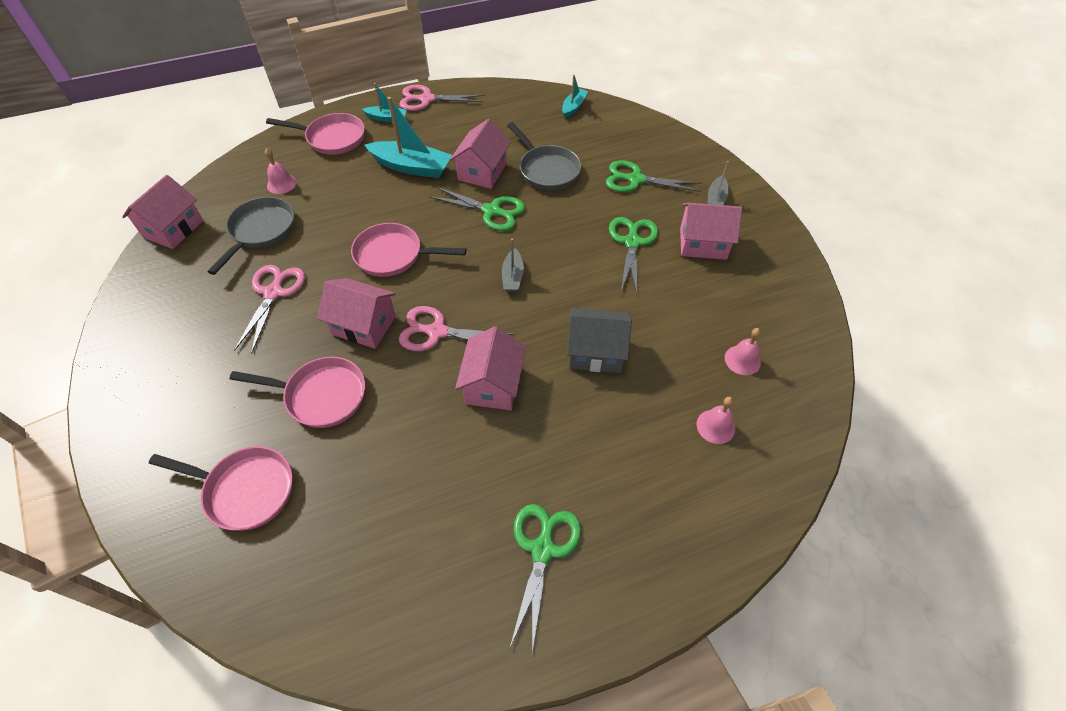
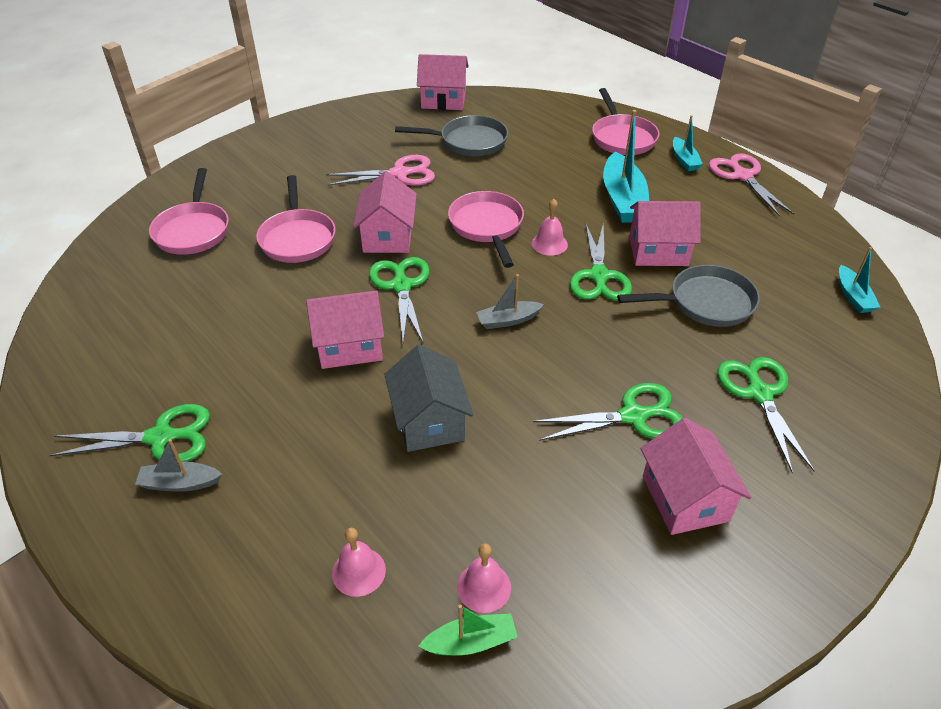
camera: 70 degrees right, 10 degrees down
(281, 184) = (536, 131): pink bell -> pink bell (549, 244)
(437, 332) = (401, 286): pink scissors -> green scissors
(547, 170) = (705, 303): grey pan -> grey pan turned 135 degrees counterclockwise
(573, 107) = (853, 296): turquoise boat -> turquoise boat turned 75 degrees clockwise
(716, 199) = (794, 498): grey boat -> grey boat (180, 483)
(779, 377) = (471, 642): none -> green boat

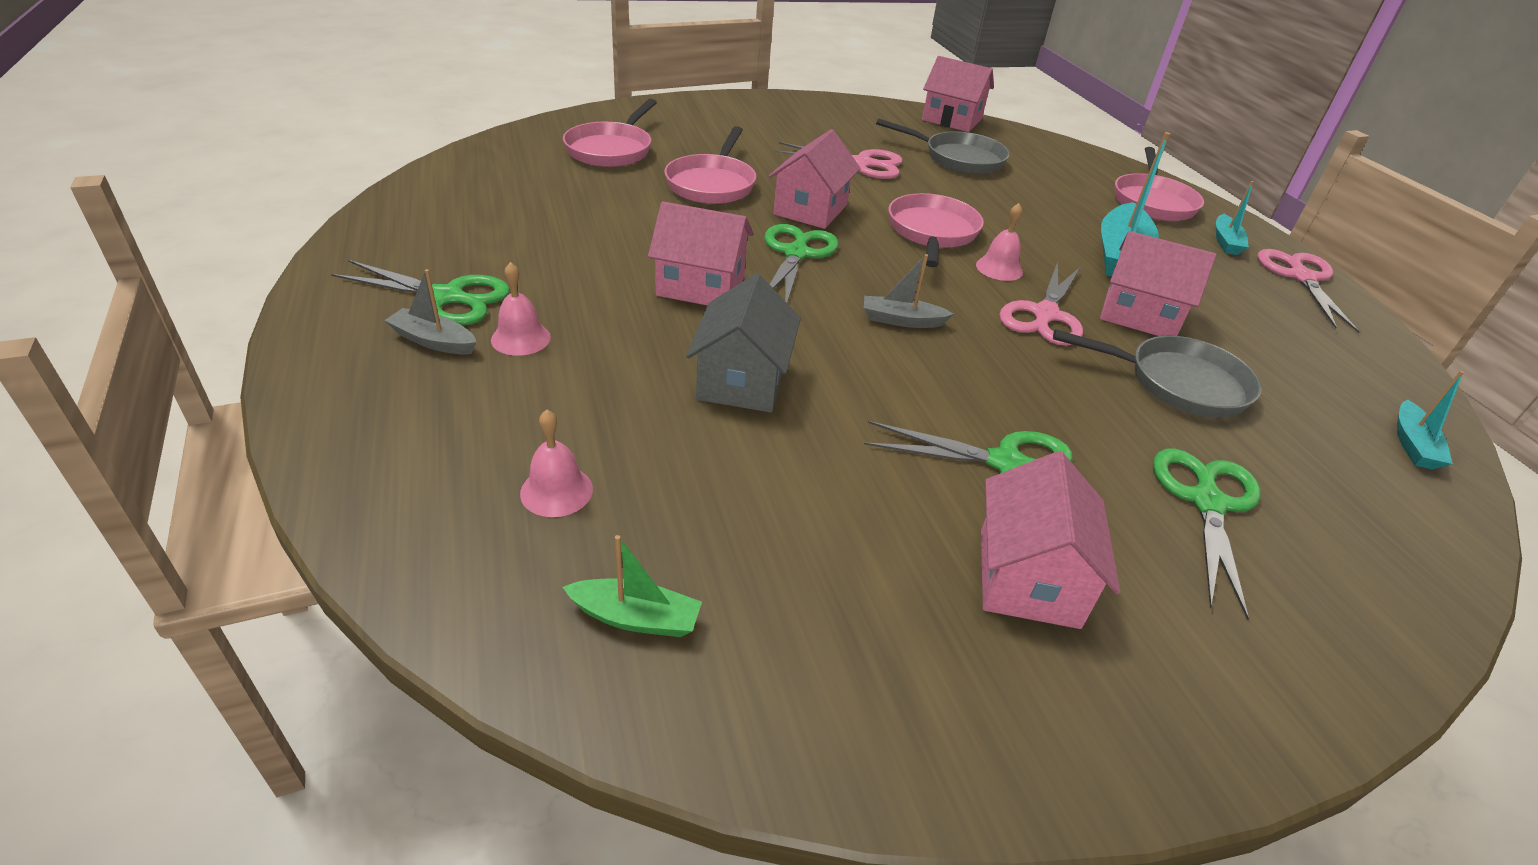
camera: 20 degrees right, 5 degrees down
(484, 587) = (693, 566): pink bell -> pink bell (521, 338)
(599, 276) = (1045, 315): green scissors -> pink scissors

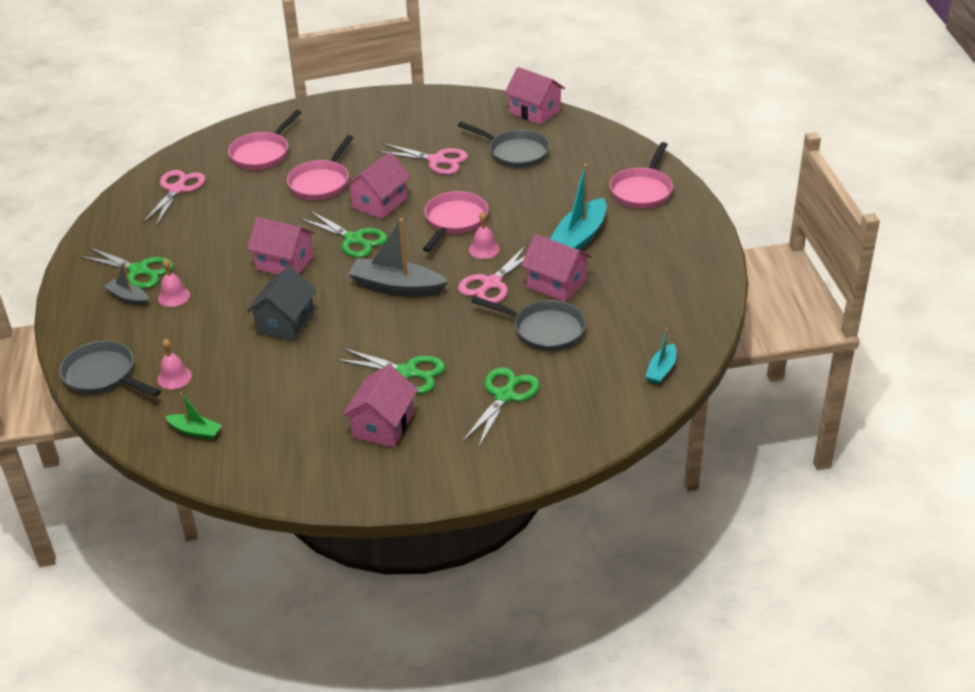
camera: 15 degrees right, 0 degrees up
(399, 493) = (103, 375): none -> grey pan
(796, 254) = (353, 239): green scissors -> green scissors turned 105 degrees clockwise
(901, 320) = (396, 287): grey boat -> grey boat, size x1.86
(1226, 242) = (670, 226): turquoise boat -> none
(1301, 277) = (701, 255): pink scissors -> pink scissors (177, 190)

